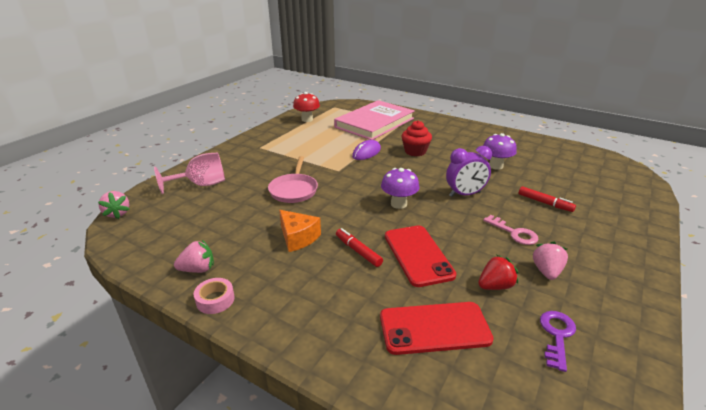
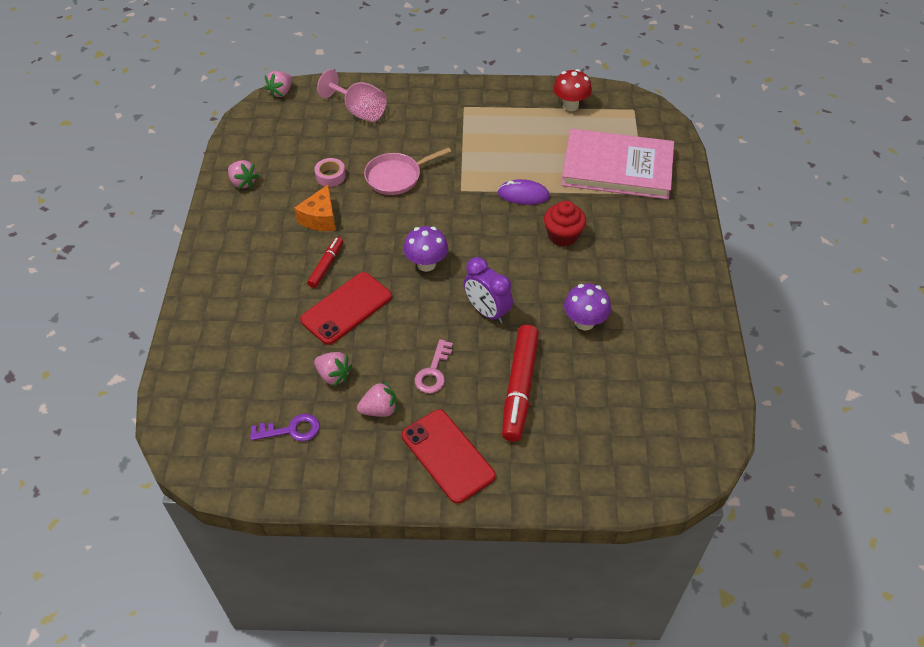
camera: 60 degrees right, 20 degrees up
(215, 300) = (217, 211): pink tape -> pink tape (330, 176)
(434, 328) = (257, 349): red phone -> red phone (447, 456)
(495, 286) = (333, 375): red strawberry -> pink strawberry
(545, 203) = (519, 387): red marker -> red marker, size x1.84

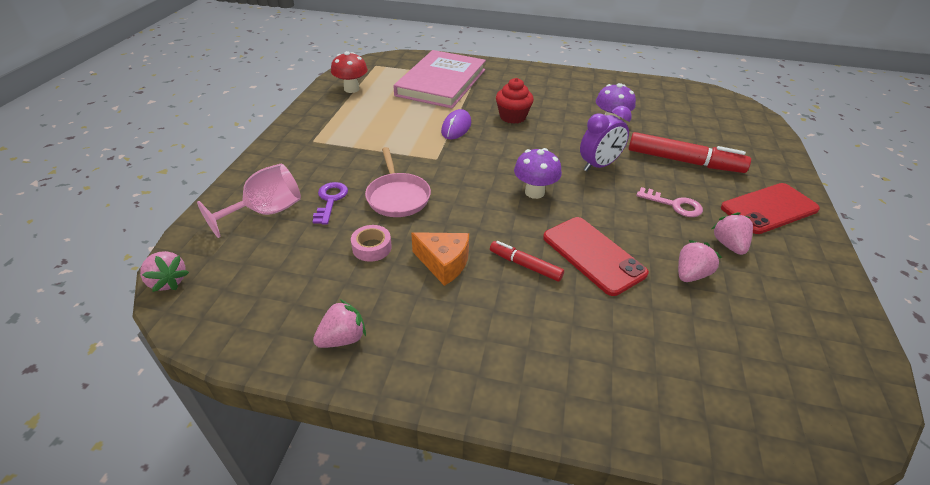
camera: 80 degrees left, 10 degrees down
(291, 430) = (775, 317): purple key -> purple key (330, 200)

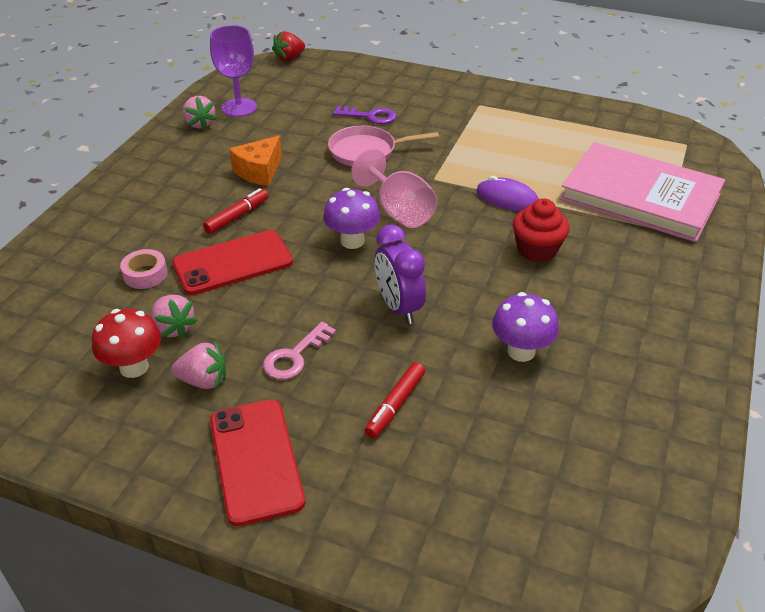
camera: 100 degrees right, 0 degrees up
(168, 281) = (289, 58): pink strawberry -> red strawberry
(266, 212) = (360, 88): pink goblet -> pink goblet (399, 211)
(301, 307) = (239, 107): none -> purple goblet
(351, 89) = (607, 126): red mushroom -> red mushroom (134, 367)
(372, 247) = (295, 136): pink tape -> pink tape (145, 274)
(684, 161) = (395, 405): red marker -> red marker, size x0.54

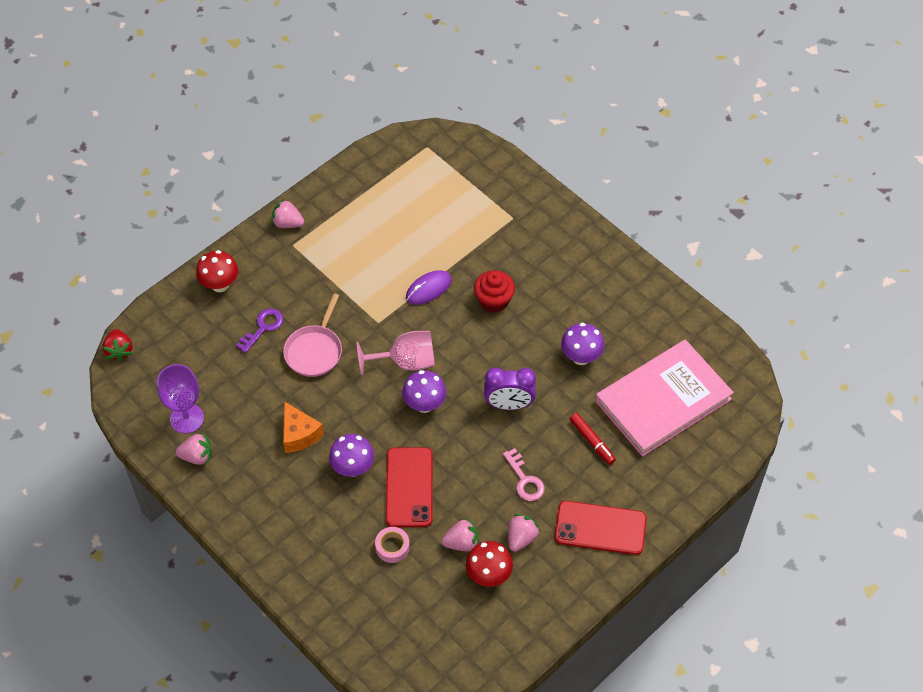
camera: 65 degrees left, 15 degrees up
(237, 216) = (353, 468): red marker -> purple mushroom
(399, 82) = (220, 284): none -> red mushroom
(501, 95) = (287, 223): none -> pink strawberry
(640, 196) = (470, 210): pink book -> pink book (663, 400)

